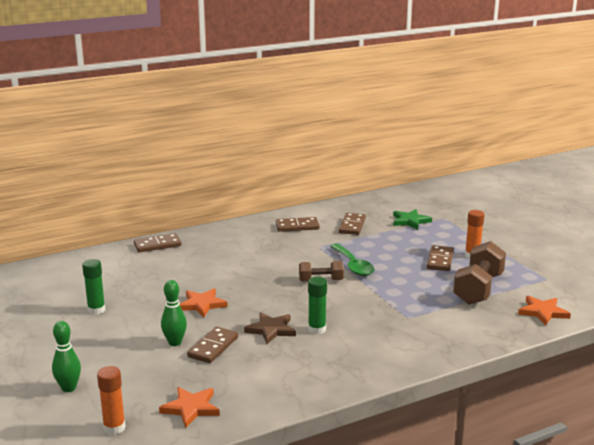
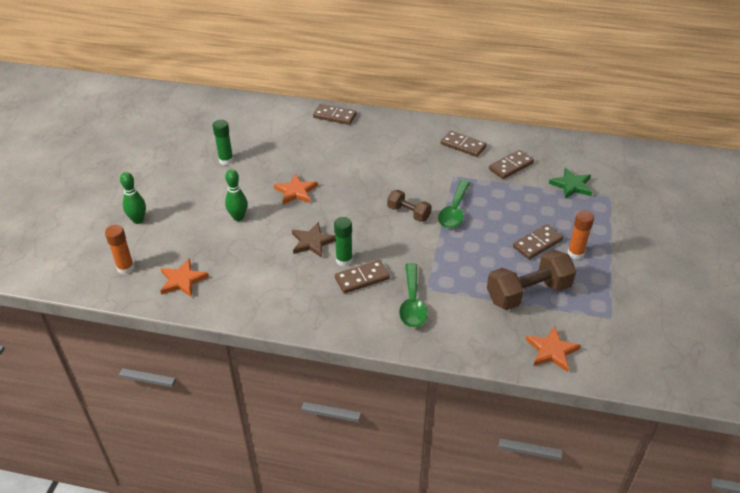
camera: 40 degrees right, 20 degrees up
(213, 347) = (256, 236): brown domino -> brown domino (362, 278)
(411, 330) = (412, 303): none -> green spoon

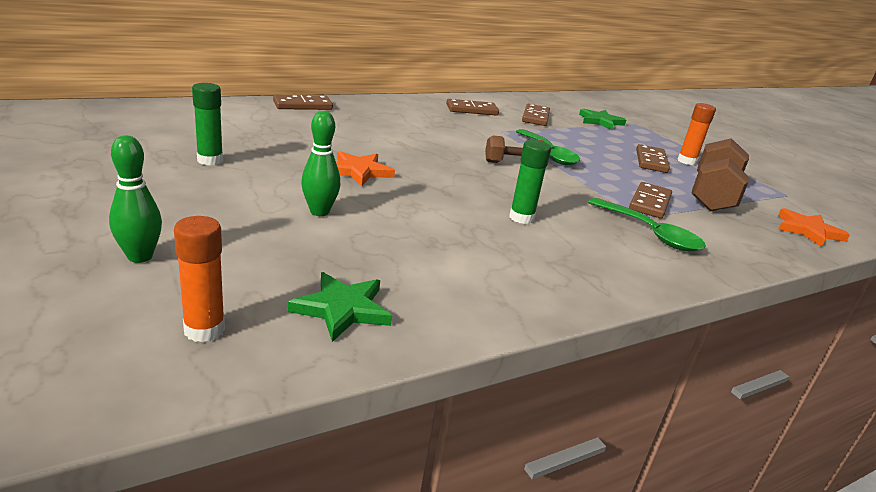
camera: 45 degrees left, 15 degrees down
(182, 280) = (342, 309): orange star -> green star
(312, 242) = (458, 211): brown star -> none
(362, 278) = (568, 228): brown domino -> brown domino (650, 203)

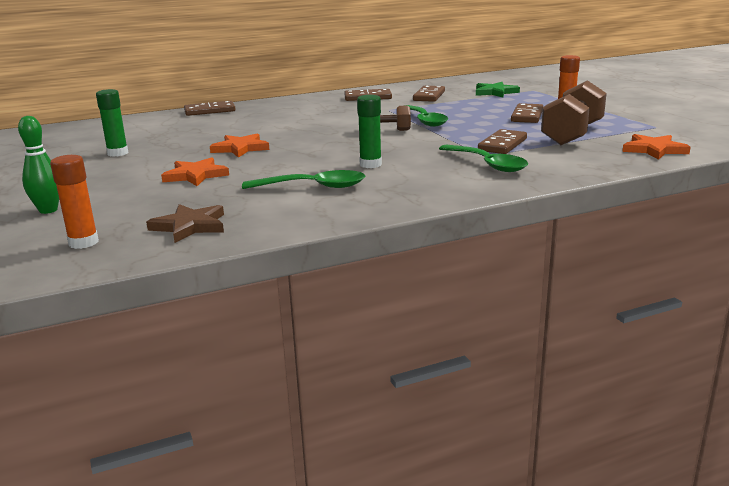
camera: 10 degrees right, 5 degrees down
(319, 212) = (195, 175): green bowling pin -> orange star
(342, 309) = (190, 226): green star -> brown star
(471, 250) = (313, 187): none -> green spoon

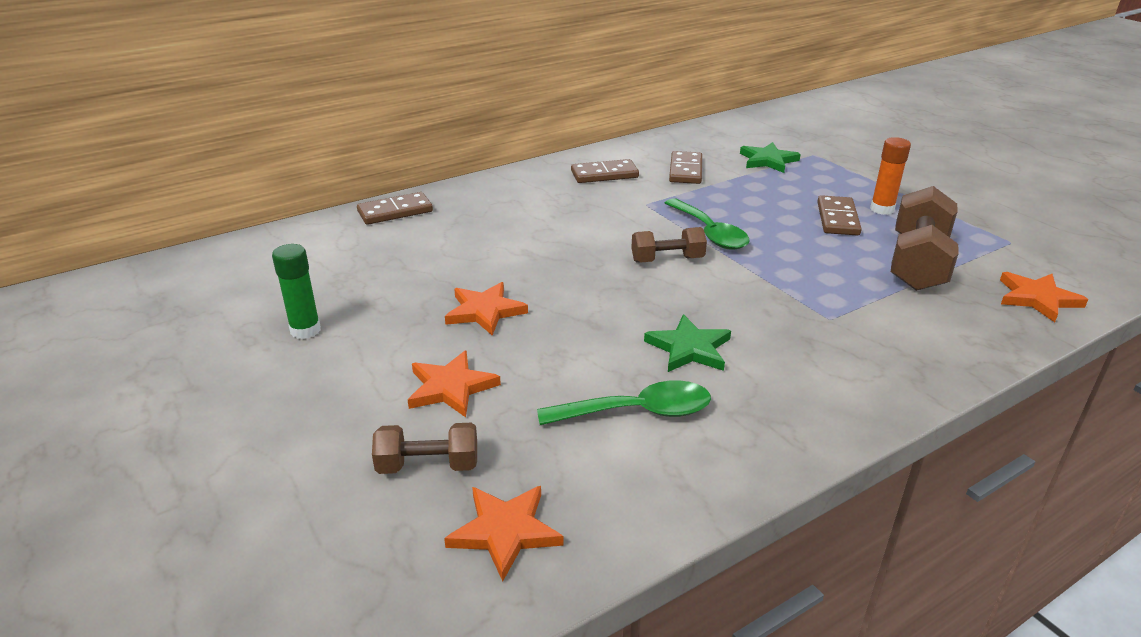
camera: 10 degrees left, 10 degrees up
(48, 210) = (263, 499): green bowling pin -> none
(83, 243) = (360, 591): orange glue stick -> none
(159, 202) = (428, 465): none -> brown dumbbell
(190, 226) = (505, 531): brown star -> orange star
(370, 164) = (689, 348): green glue stick -> green star
(487, 164) = (845, 342): green spoon -> none
(502, 145) = (841, 292): brown domino -> none

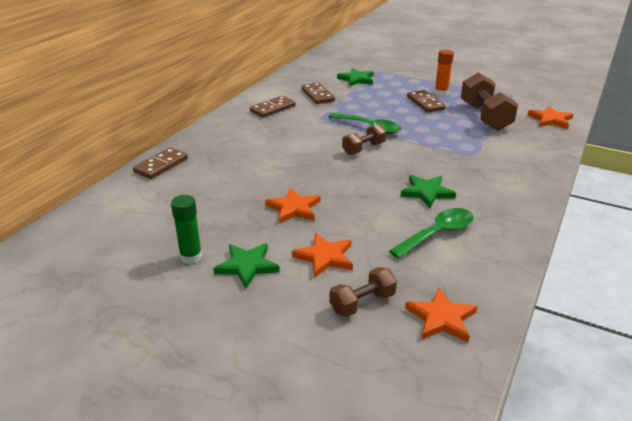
camera: 30 degrees left, 0 degrees up
(350, 364) = (247, 266): none -> green star

